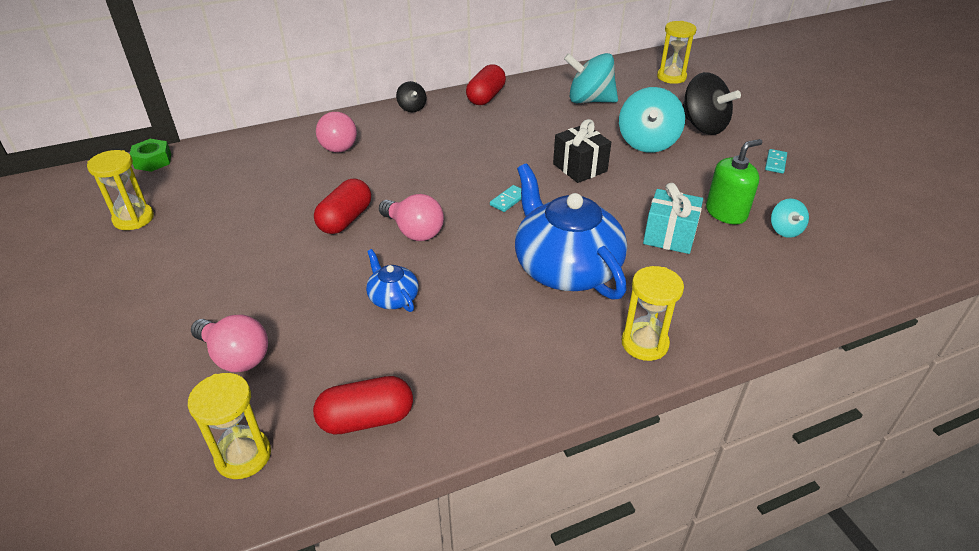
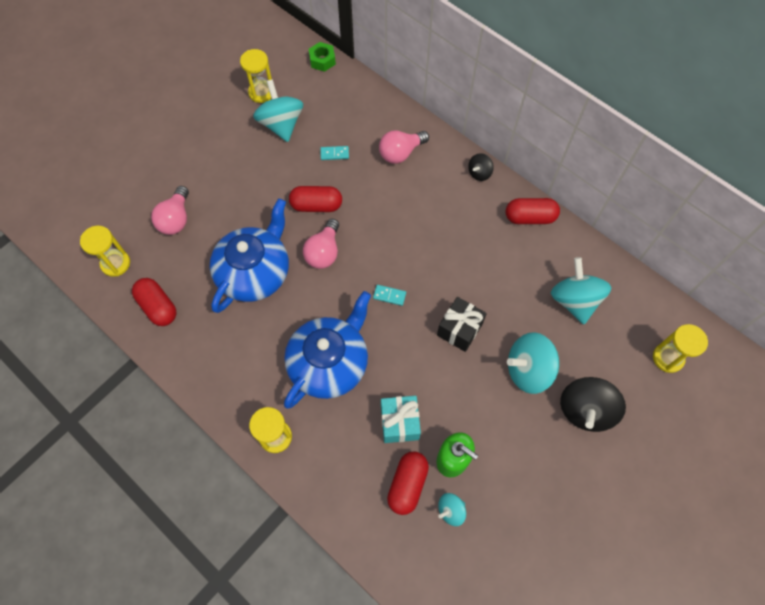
camera: 65 degrees right, 25 degrees up
(201, 215) = (281, 124): none -> turquoise spinning top
(393, 297) = (255, 272): blue teapot -> blue teapot, size x2.20
(746, 251) = (407, 484): none -> red capsule
(775, 163) = (555, 487): turquoise domino -> turquoise domino (334, 154)

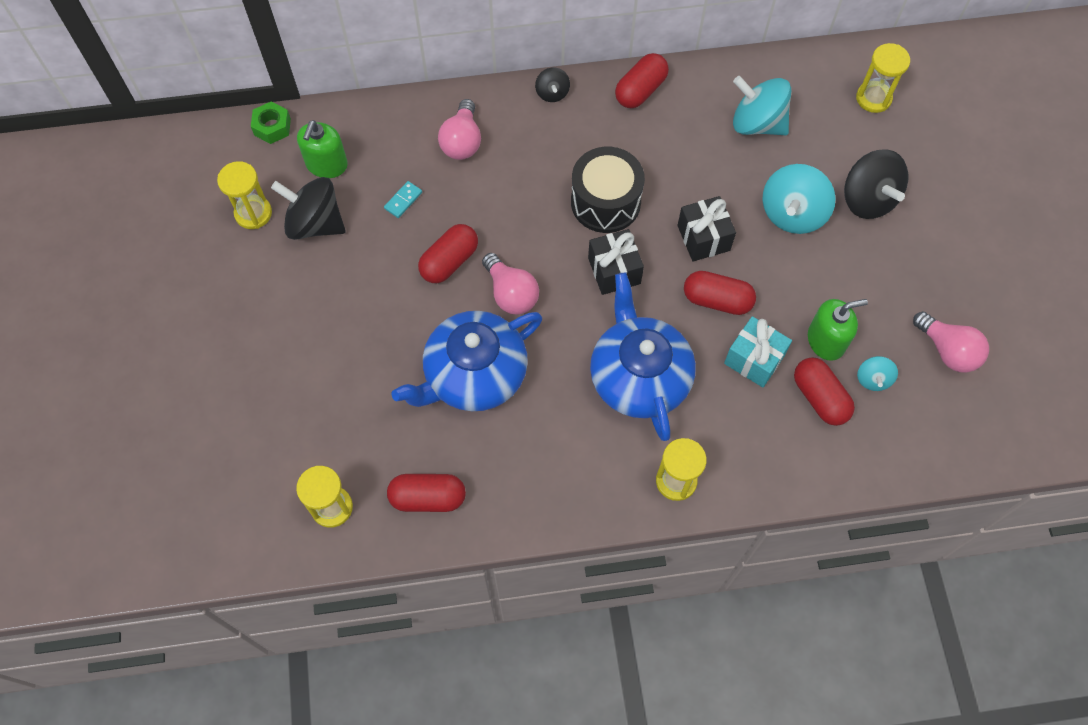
camera: 50 degrees left, 0 degrees up
(176, 219) = (334, 408): pink light bulb -> pink light bulb (948, 351)
(255, 272) = (474, 374): blue teapot -> blue teapot turned 105 degrees counterclockwise
(281, 124) = (315, 223): turquoise spinning top -> black spinning top
(323, 101) = (326, 164): none -> green soap dispenser
(389, 296) = (614, 271): turquoise domino -> black gift
(422, 370) = (717, 300): none -> red capsule
(432, 256) = (605, 202): none -> black drum

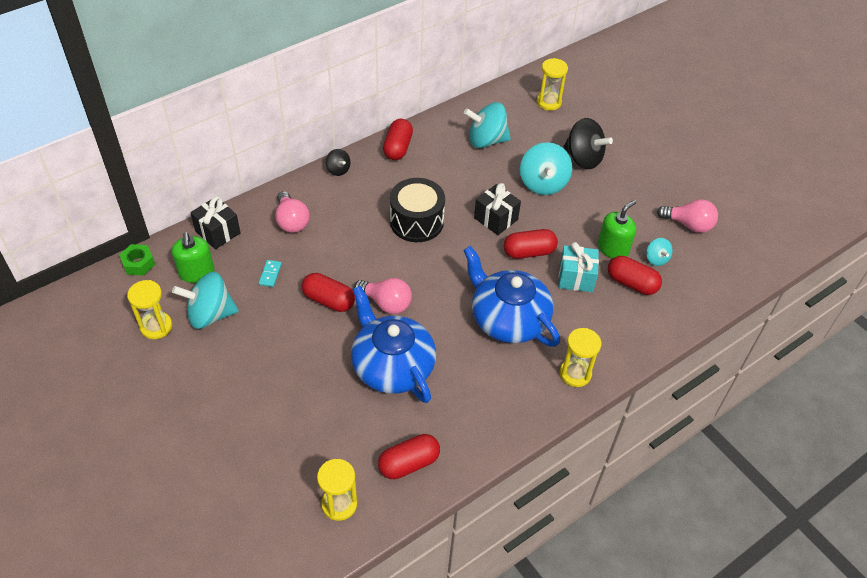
camera: 30 degrees left, 15 degrees down
(315, 223) = (210, 314): black spinning top -> turquoise spinning top
(449, 261) = (329, 300): red capsule -> red capsule turned 75 degrees counterclockwise
(474, 374) = (392, 366): blue teapot -> blue teapot turned 120 degrees clockwise
(614, 271) = (449, 261): black gift -> black gift (218, 232)

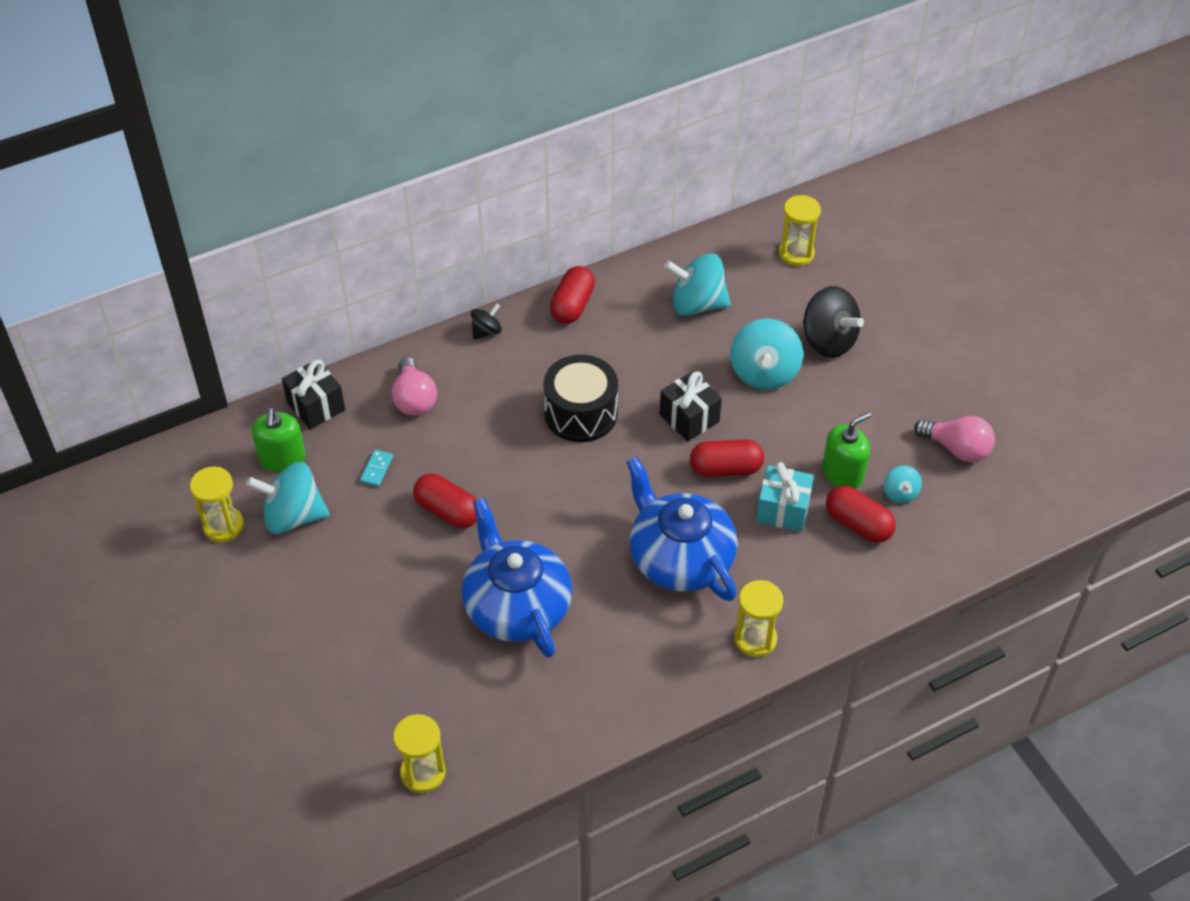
camera: 10 degrees right, 0 degrees up
(138, 263) = (210, 440): green nut -> none
(338, 170) = (486, 331): black spinning top -> black spinning top turned 105 degrees counterclockwise
(386, 303) = (522, 522): pink light bulb -> none
(409, 463) = (518, 732): red capsule -> none

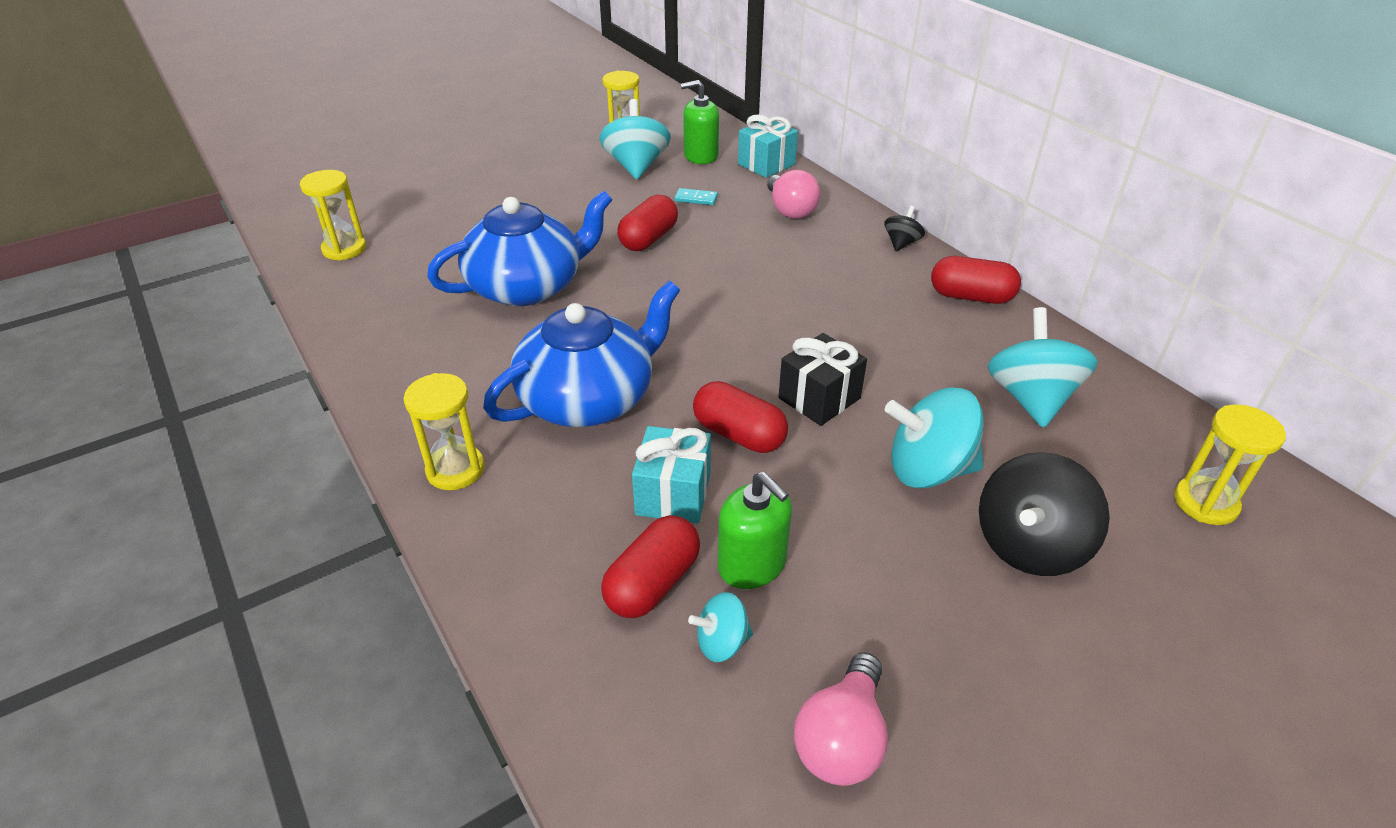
camera: 85 degrees right, 10 degrees down
(316, 406) = (766, 164): black gift -> turquoise gift
(414, 399) = (790, 210): pink light bulb -> pink light bulb turned 90 degrees counterclockwise
(486, 331) = (901, 243): black spinning top -> black spinning top turned 105 degrees counterclockwise
(581, 413) = (801, 312): black drum -> none
(725, 469) = (739, 434): red capsule -> red capsule turned 45 degrees counterclockwise

